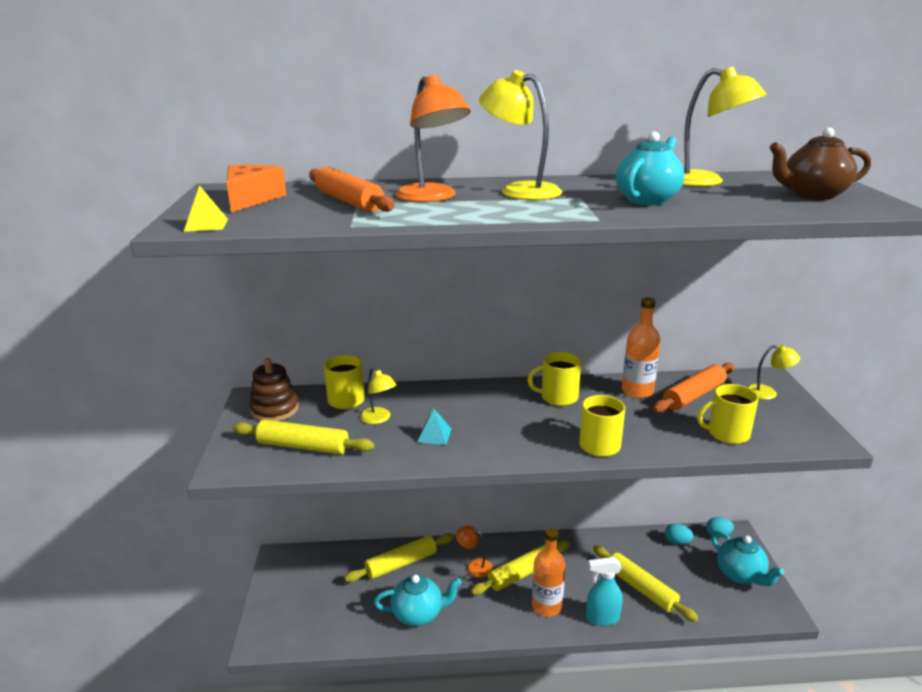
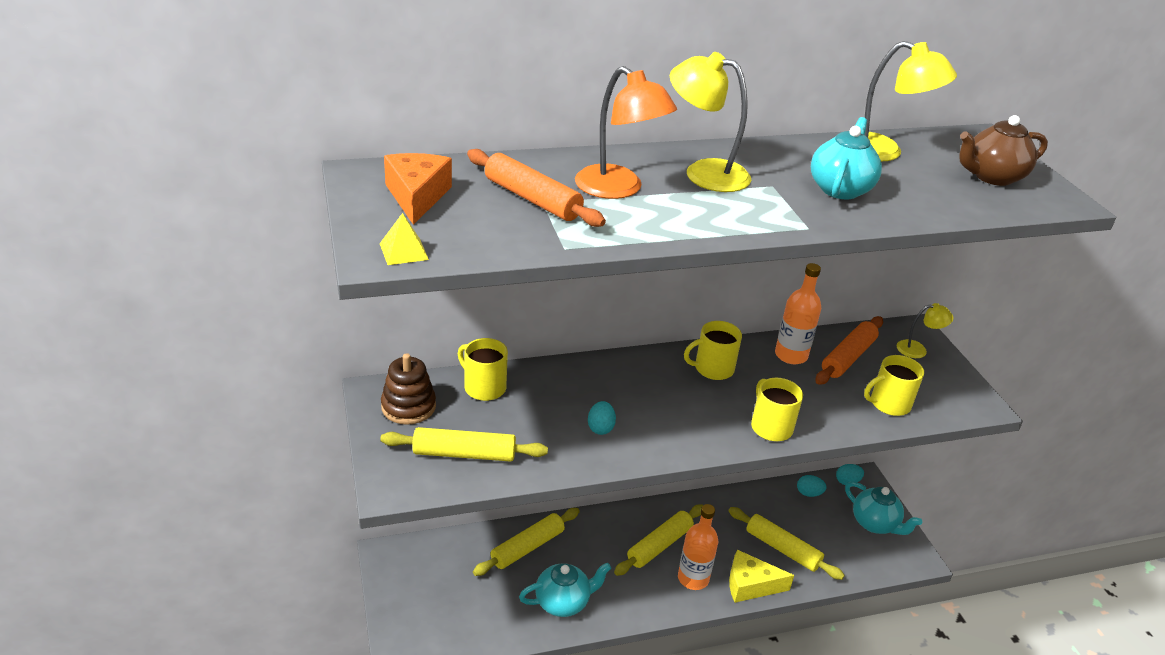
camera: 15 degrees left, 10 degrees up
(379, 419) = (532, 411): yellow lamp -> none
(434, 435) = (600, 428): turquoise pyramid -> turquoise egg
(474, 566) = (607, 542): orange lamp -> none
(602, 618) = (750, 585): turquoise spray bottle -> yellow cheese

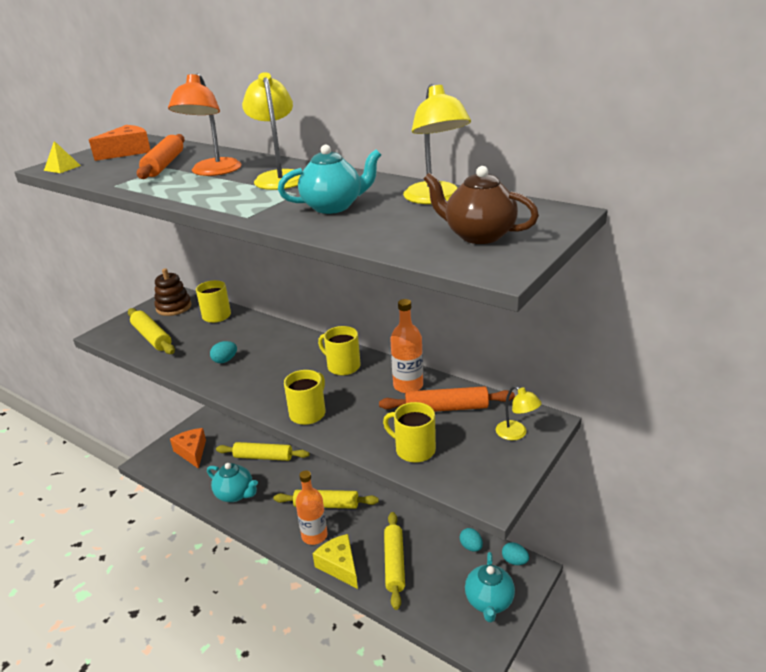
camera: 55 degrees right, 5 degrees down
(439, 600) = (192, 452): none -> orange cheese

